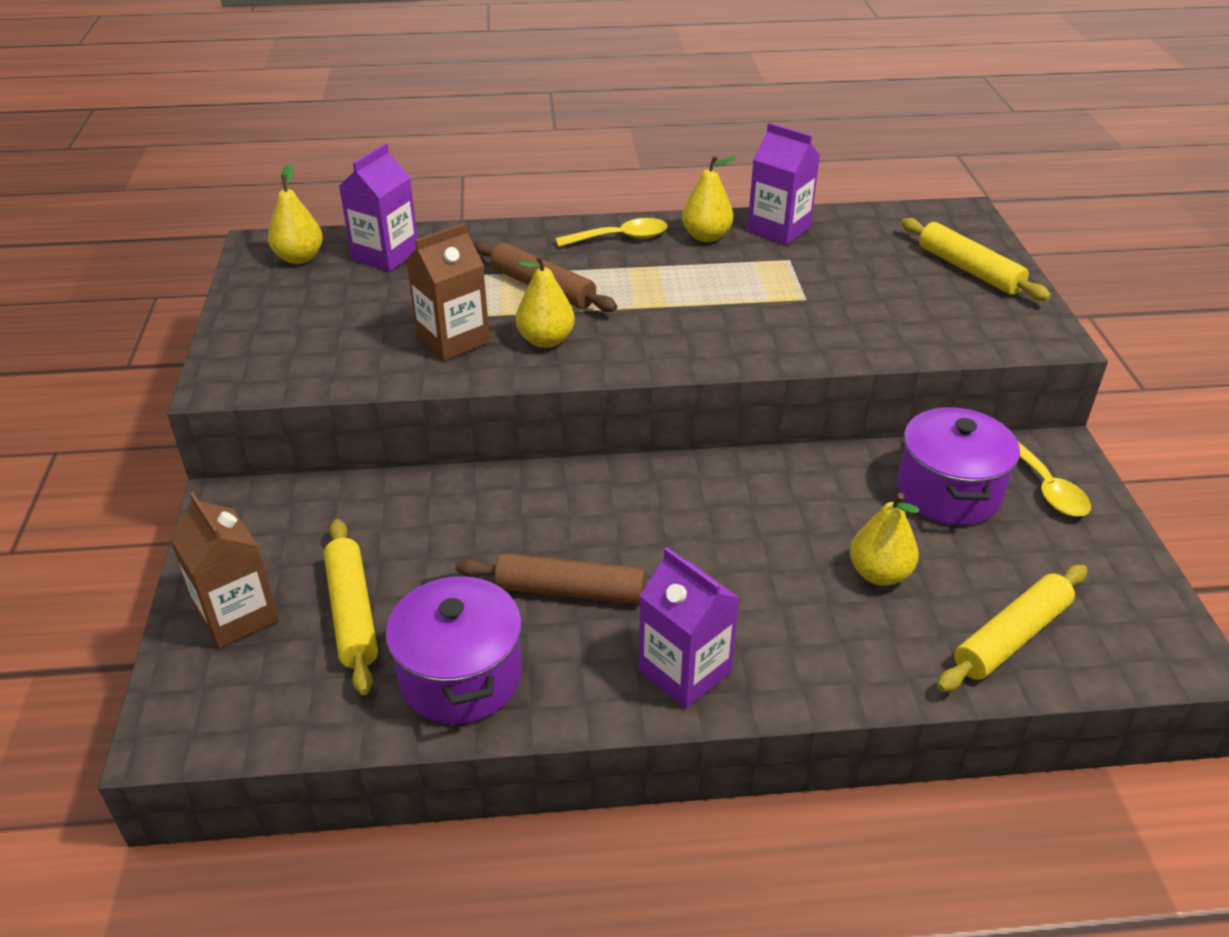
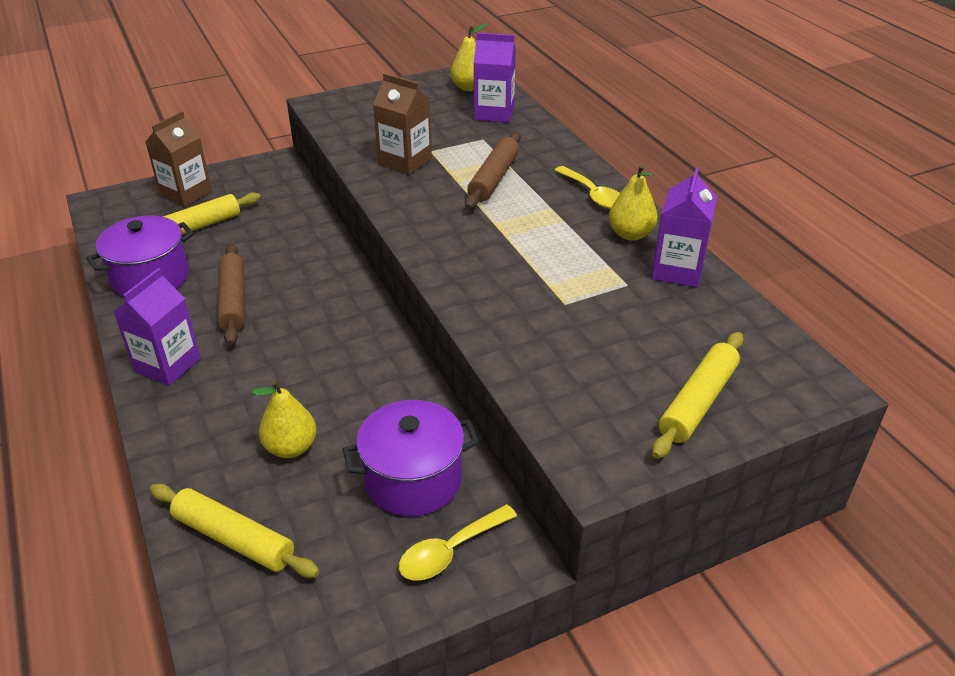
camera: 70 degrees right, 0 degrees up
(546, 340) = (424, 195): yellow pear -> none

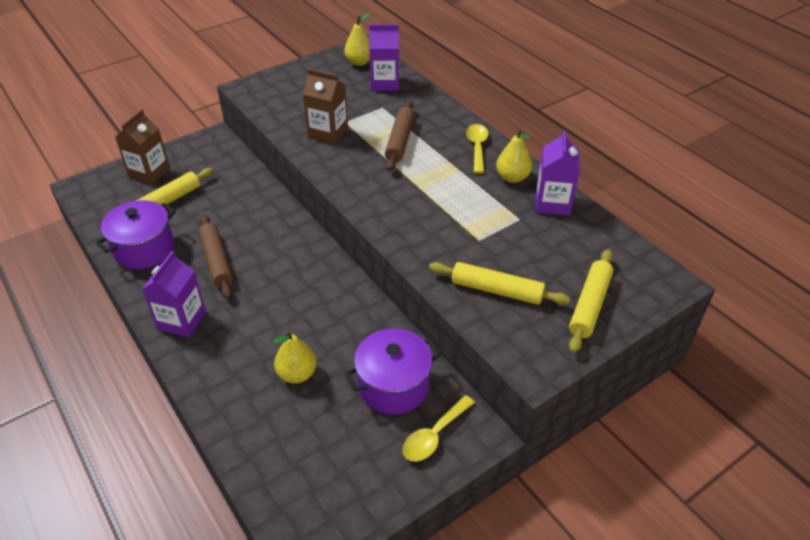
camera: 10 degrees left, 5 degrees up
(234, 539) = (276, 450): yellow rolling pin -> yellow rolling pin (497, 290)
(593, 195) = (477, 147): yellow spoon -> yellow spoon turned 135 degrees counterclockwise

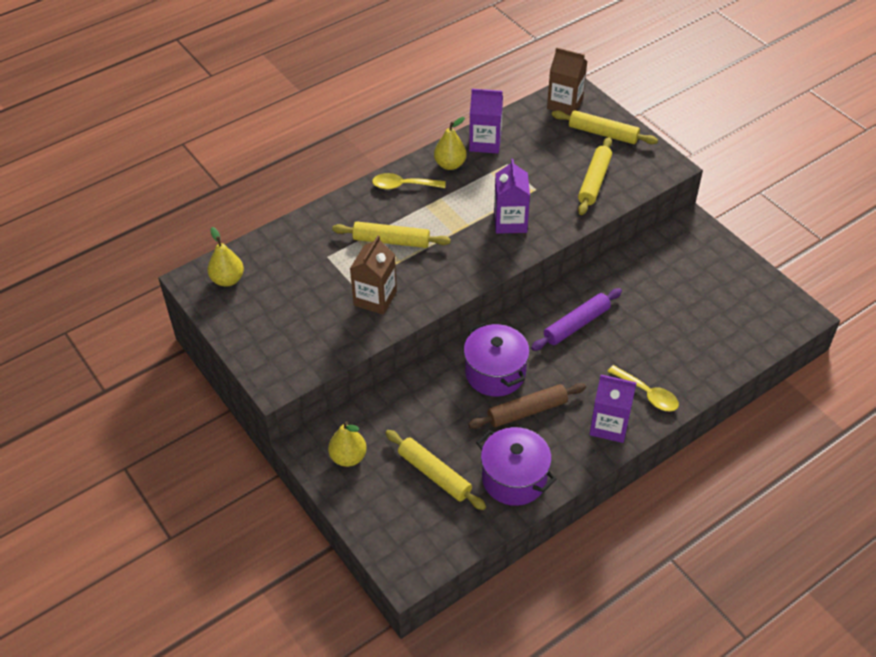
camera: 90 degrees left, 5 degrees up
(149, 173) = (379, 504): brown carton -> brown carton (565, 104)
(297, 374) = (657, 333): yellow pear -> yellow pear (348, 457)
(320, 304) = (576, 324): none -> purple rolling pin
(385, 83) = (278, 255): purple carton -> purple carton (510, 222)
(393, 386) = (658, 272): purple pot -> purple pot (495, 373)
(400, 141) = (391, 241): brown rolling pin -> yellow rolling pin
(434, 435) = (699, 249): yellow spoon -> yellow spoon (647, 394)

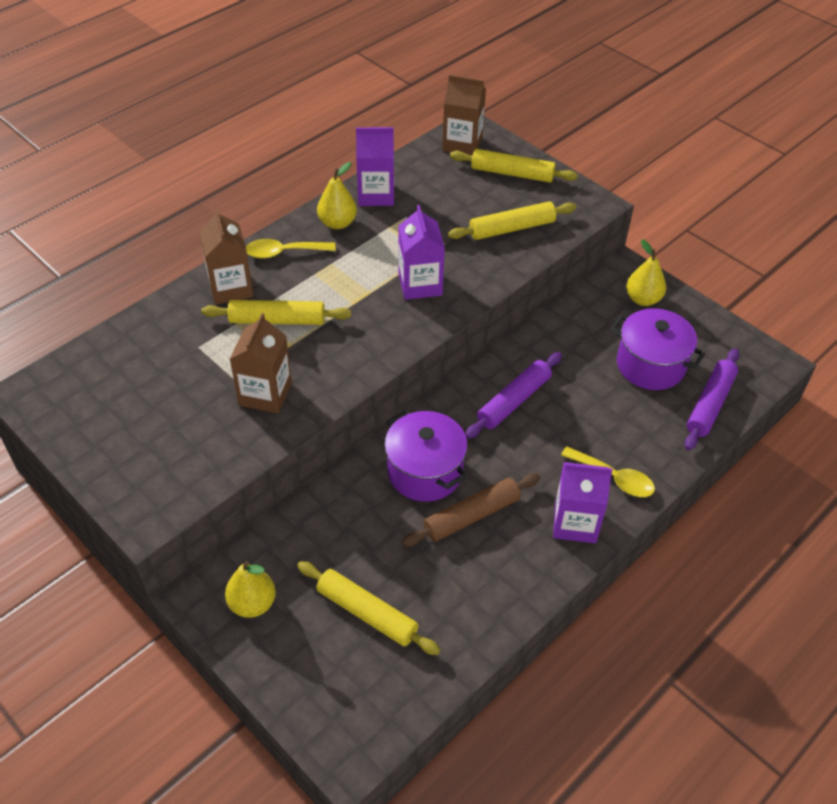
camera: 10 degrees left, 0 degrees up
(228, 279) = (72, 388): yellow pear -> yellow pear (643, 299)
(357, 211) = (231, 288): none -> brown carton
(514, 478) = (469, 606): purple pot -> purple pot (650, 365)
(594, 181) = (512, 228): yellow rolling pin -> yellow rolling pin turned 60 degrees clockwise
(740, 343) = (710, 404): none -> purple rolling pin

